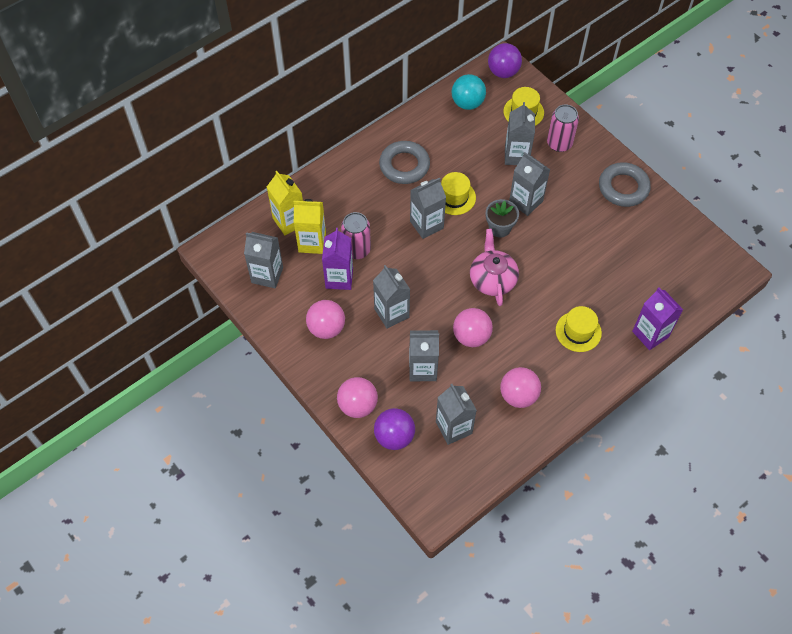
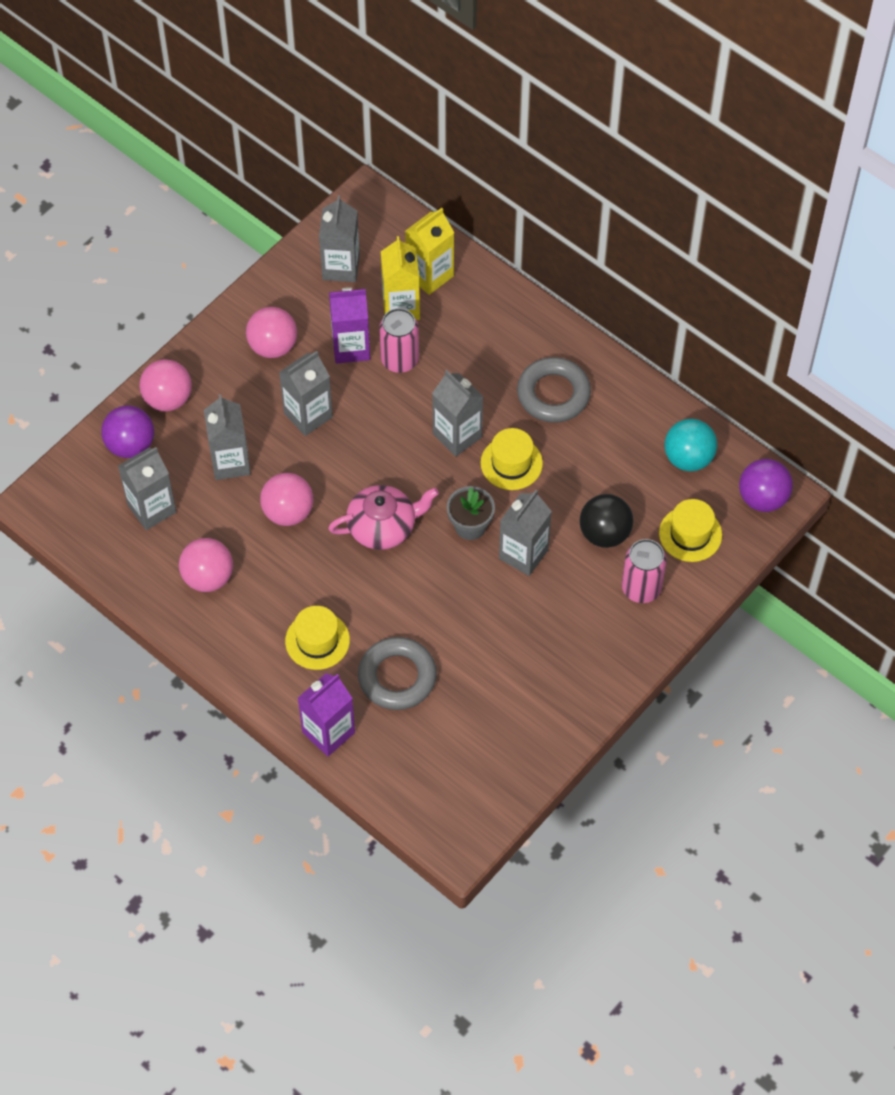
camera: 80 degrees right, 0 degrees up
(516, 155) = (604, 533): grey carton -> black ball
(623, 188) = (577, 681): grey ring -> grey ring (397, 677)

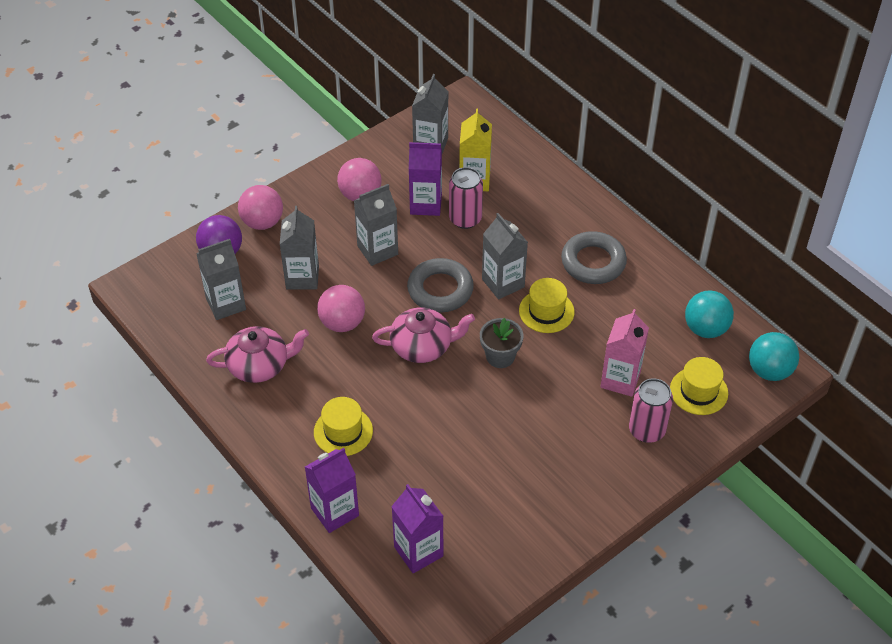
camera: 10 degrees right, 10 degrees down
(208, 577) = (259, 365): pink ball -> pink teapot
(397, 677) = (408, 473): grey ring -> grey ring (440, 290)
(425, 761) = (418, 551): none -> purple carton
(430, 275) = (504, 160): yellow carton -> none
(523, 554) = (543, 386): grey carton -> none
(604, 533) = (620, 379): black ball -> pink carton
(762, 498) = (769, 371): purple ball -> turquoise ball

